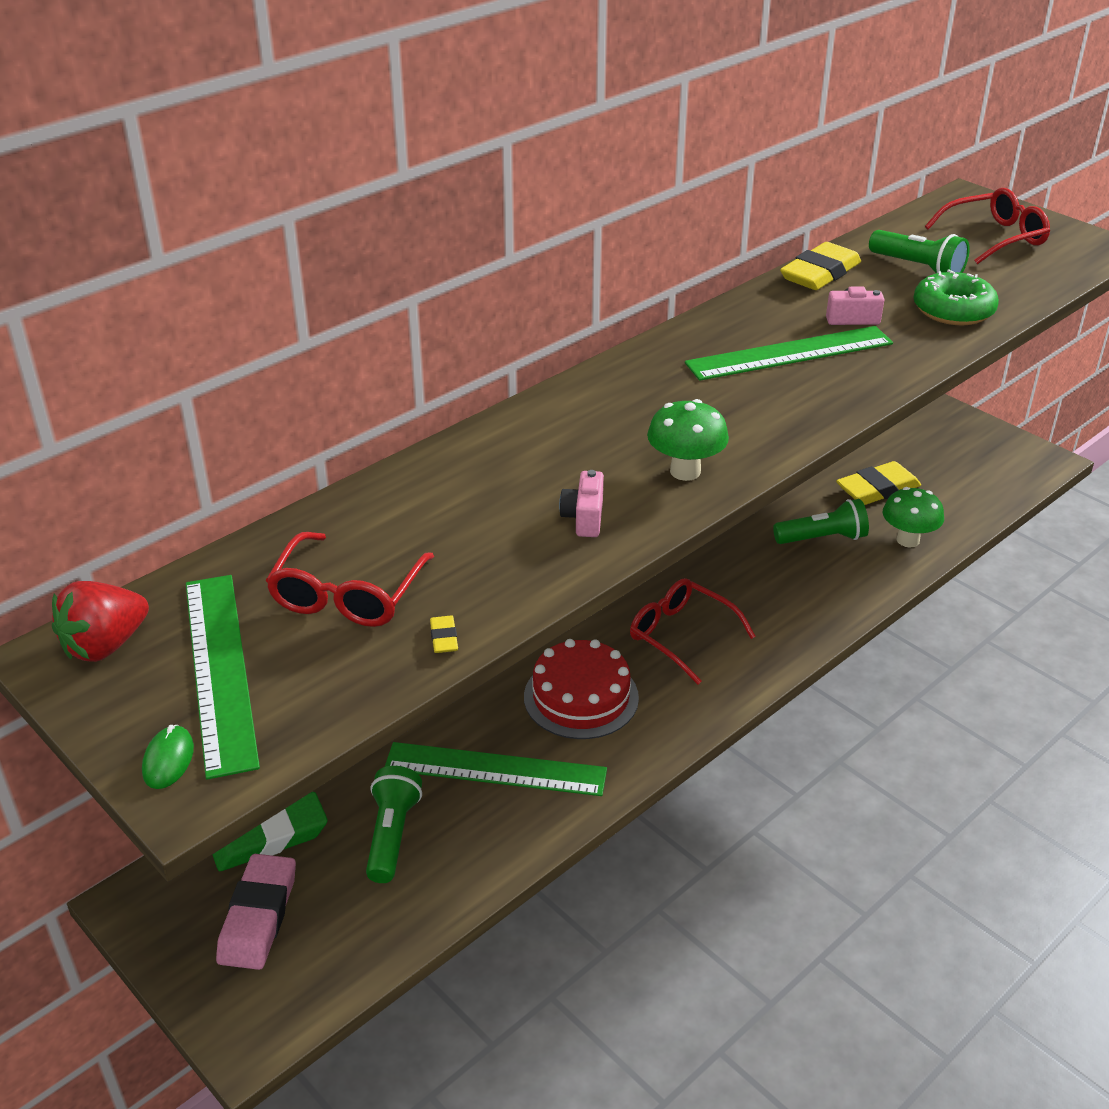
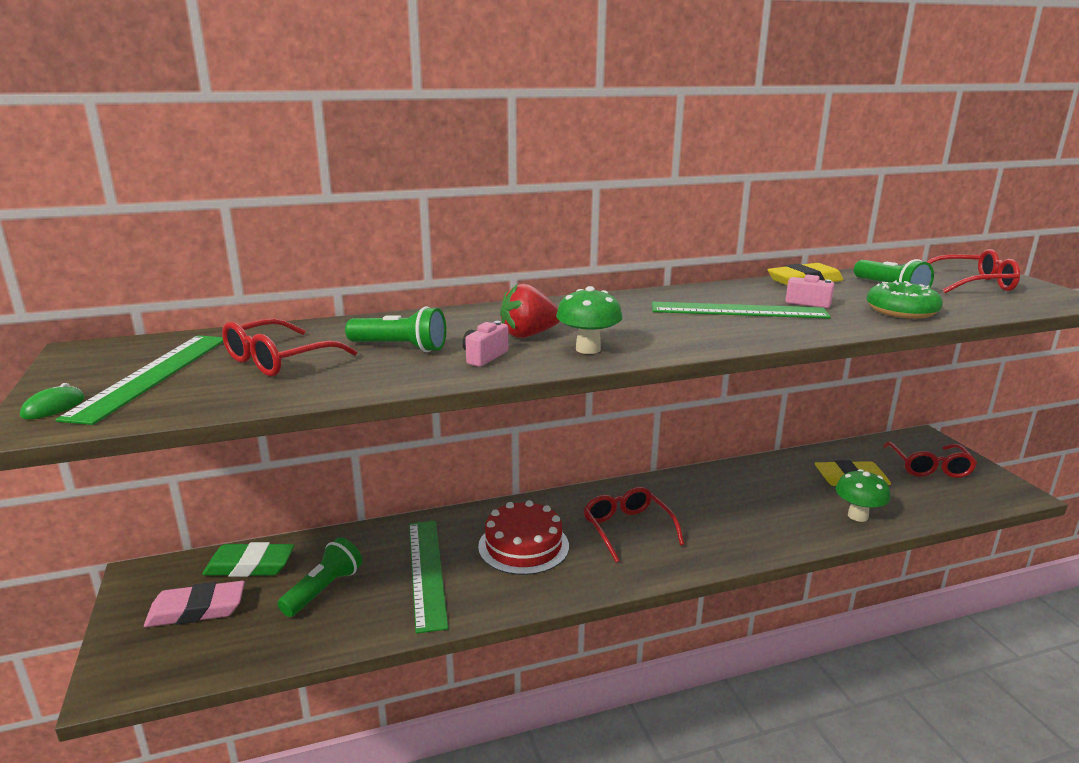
camera: 25 degrees right, 15 degrees down
(105, 645) = (112, 352): red strawberry -> red strawberry (528, 335)
(258, 916) = (197, 610): pink eraser -> pink eraser turned 45 degrees clockwise
(444, 638) = (306, 391): yellow eraser -> none
(495, 769) = (426, 572): green ruler -> green ruler turned 45 degrees clockwise
(822, 538) = (784, 498): green flashlight -> green flashlight (400, 347)
(948, 448) = (929, 467): none -> red glasses

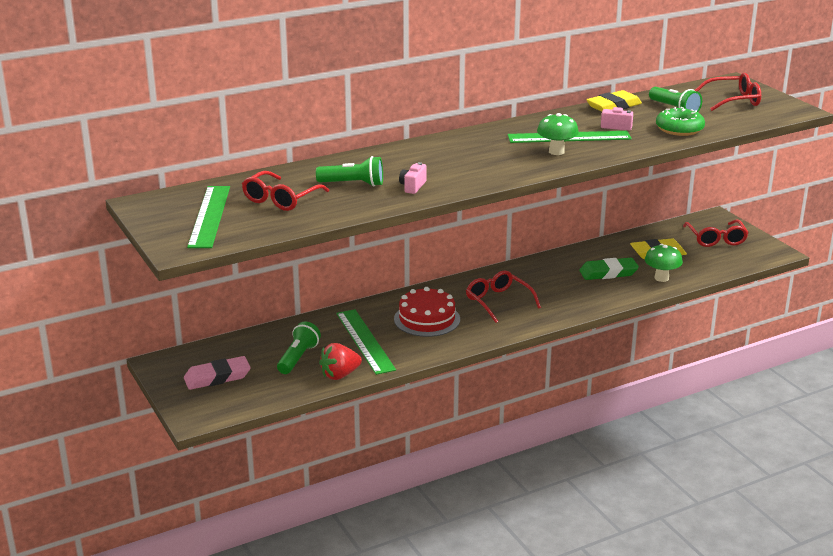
camera: 10 degrees left, 5 degrees up
(53, 407) = (173, 240): green mouse -> none
(250, 565) = (235, 349): green eraser -> green eraser (608, 273)
(528, 335) = (432, 168): red strawberry -> red strawberry (340, 375)
(588, 349) = (477, 176): green mushroom -> green mushroom (556, 152)

